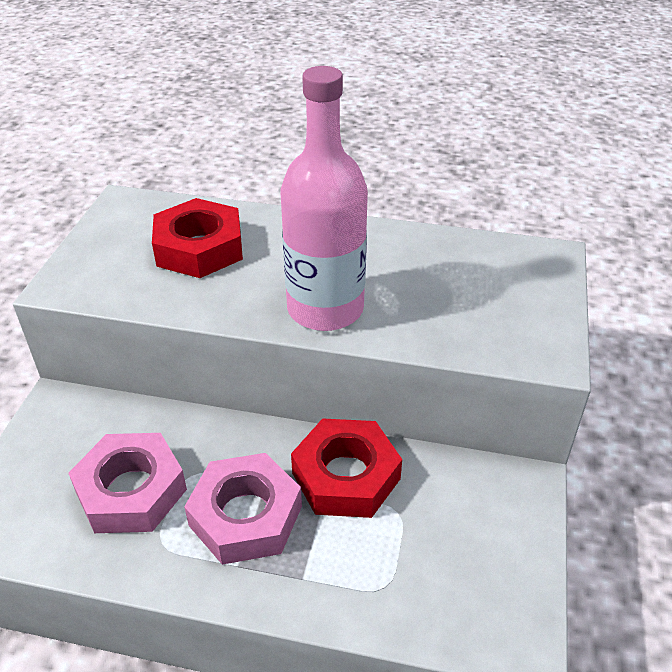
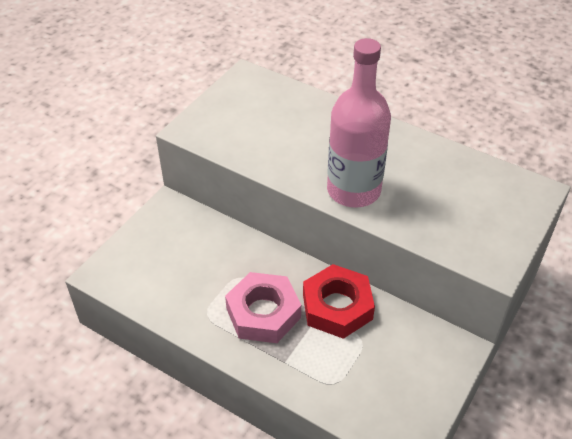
camera: 20 degrees right, 5 degrees up
(131, 491) = (198, 276): pink nut -> none
(199, 248) = (286, 124): red nut -> none

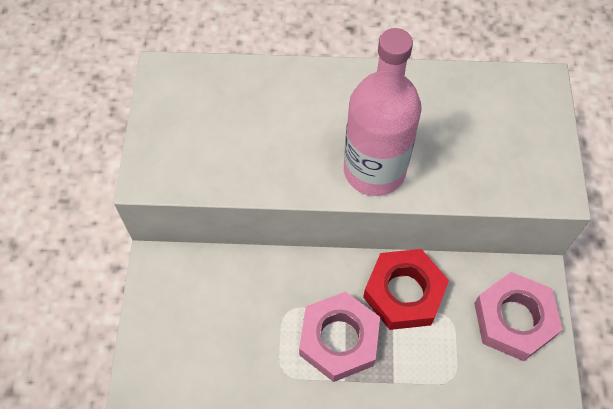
camera: 30 degrees left, 15 degrees up
(416, 368) = (514, 320): none -> pink nut

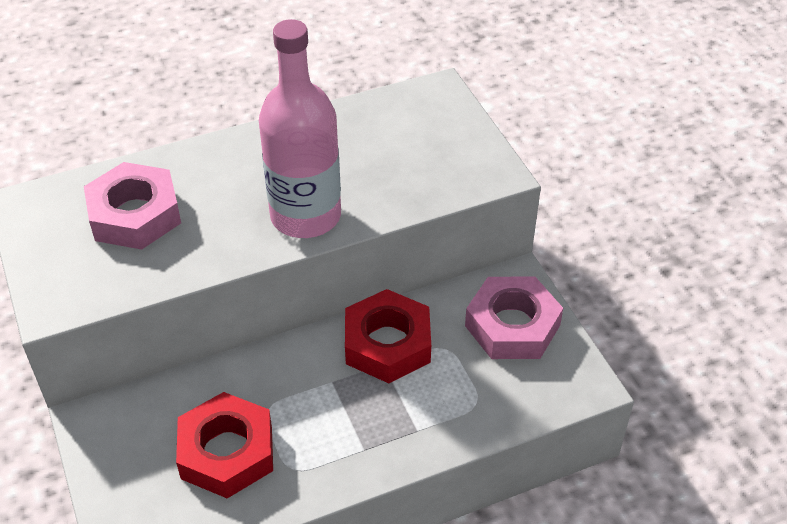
camera: 25 degrees left, 15 degrees down
(242, 336) = (227, 452): none -> red nut
(339, 339) = (338, 413): pink nut -> pink nut (135, 214)

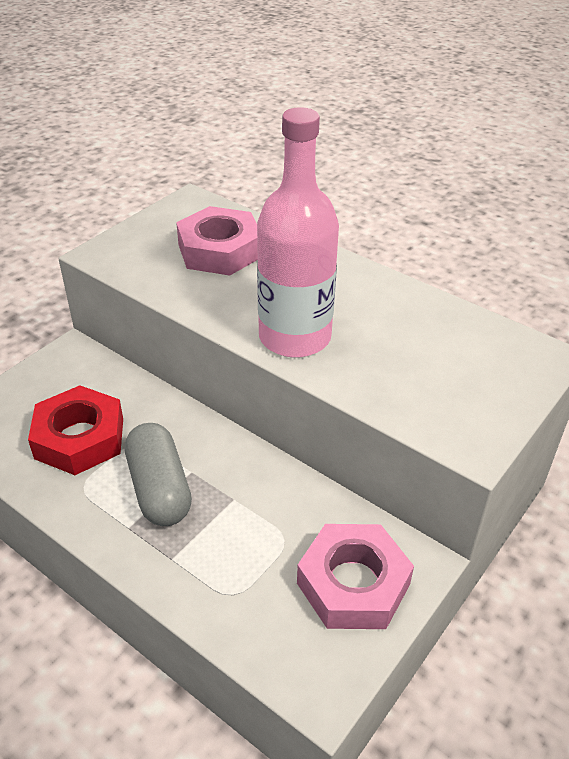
camera: 60 degrees right, 5 degrees down
(335, 411) = (159, 488): none -> grey capsule
(387, 343) = (259, 492): red nut -> none

